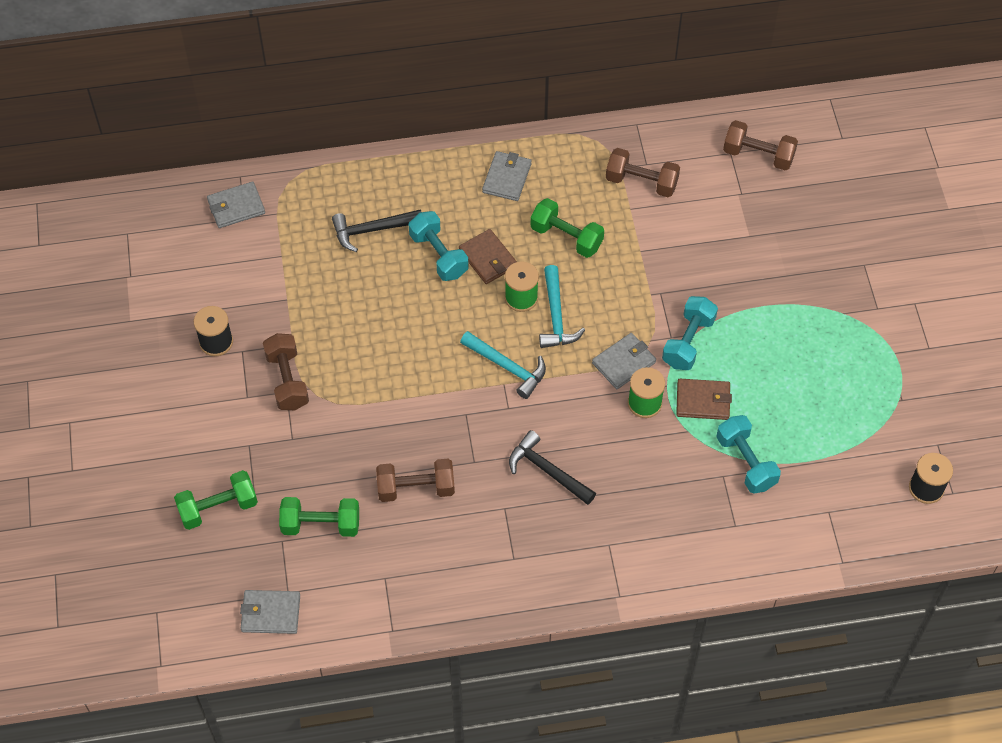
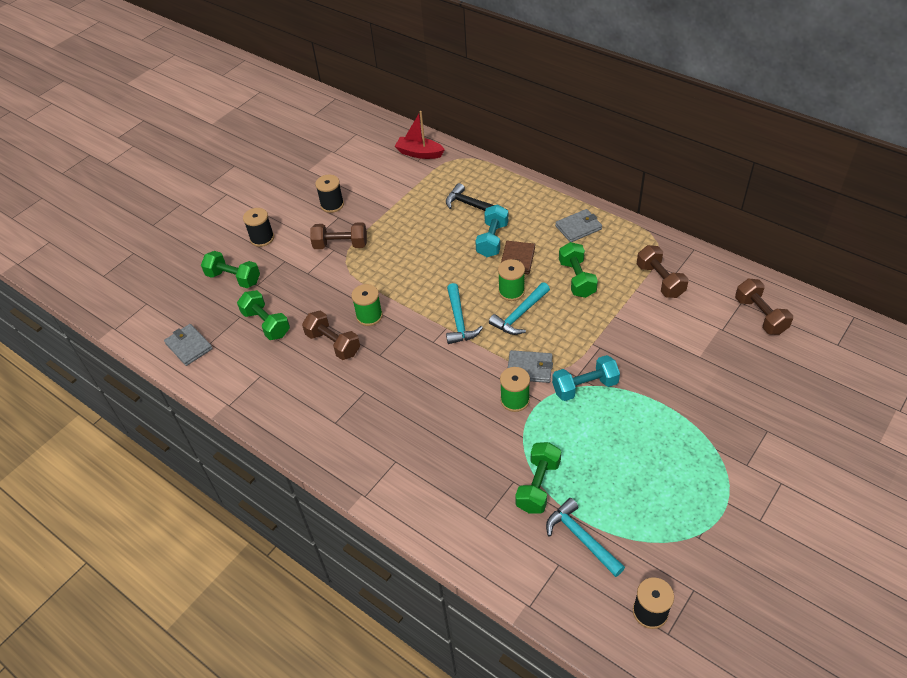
camera: 50 degrees right, 10 degrees down
(188, 440) = (262, 238): none -> black spool
(236, 207) = (419, 153): grey wallet -> red boat
(287, 380) = (341, 245): brown dumbbell -> brown dumbbell turned 60 degrees clockwise
(415, 432) = (369, 316): none -> green spool
(547, 471) = (412, 391): black hammer -> none
(703, 401) = (553, 427): brown wallet -> none
(746, 462) = (538, 485): turquoise dumbbell -> green dumbbell
(823, 476) = (581, 538): none -> turquoise hammer

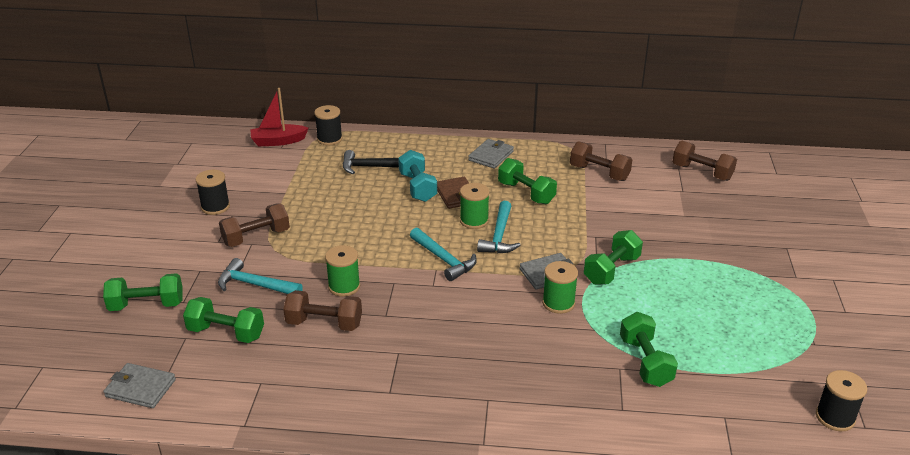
camera: 35 degrees left, 15 degrees down
(262, 238) = (153, 259): black spool -> black spool (329, 139)
(581, 538) = (723, 387): turquoise hammer -> turquoise hammer (255, 285)
(585, 387) = (611, 270): turquoise dumbbell -> green dumbbell

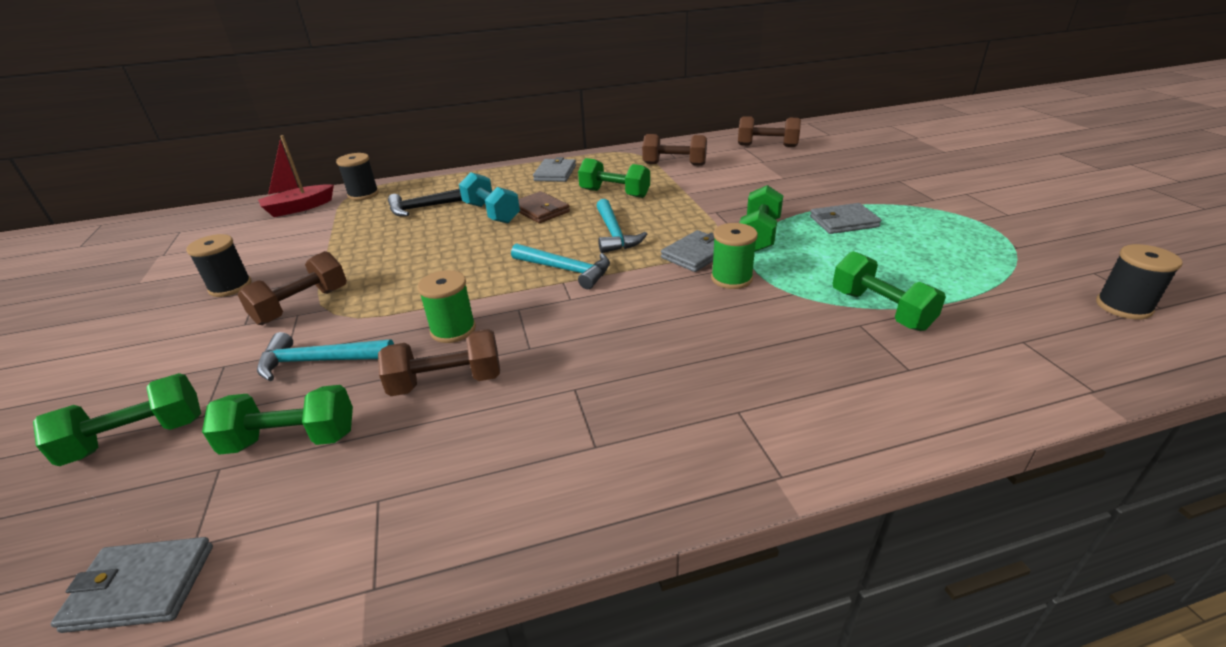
camera: 20 degrees left, 0 degrees up
(474, 221) = (576, 227): green spool -> none
(692, 277) = (843, 222): none -> grey wallet

